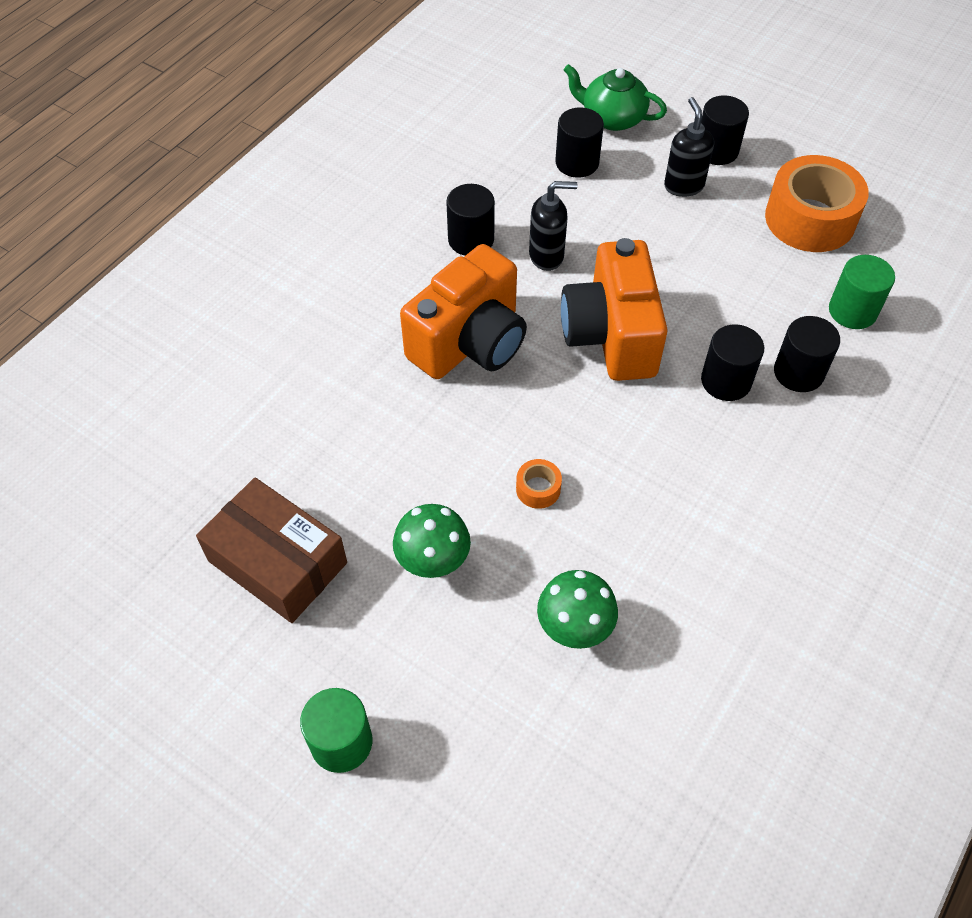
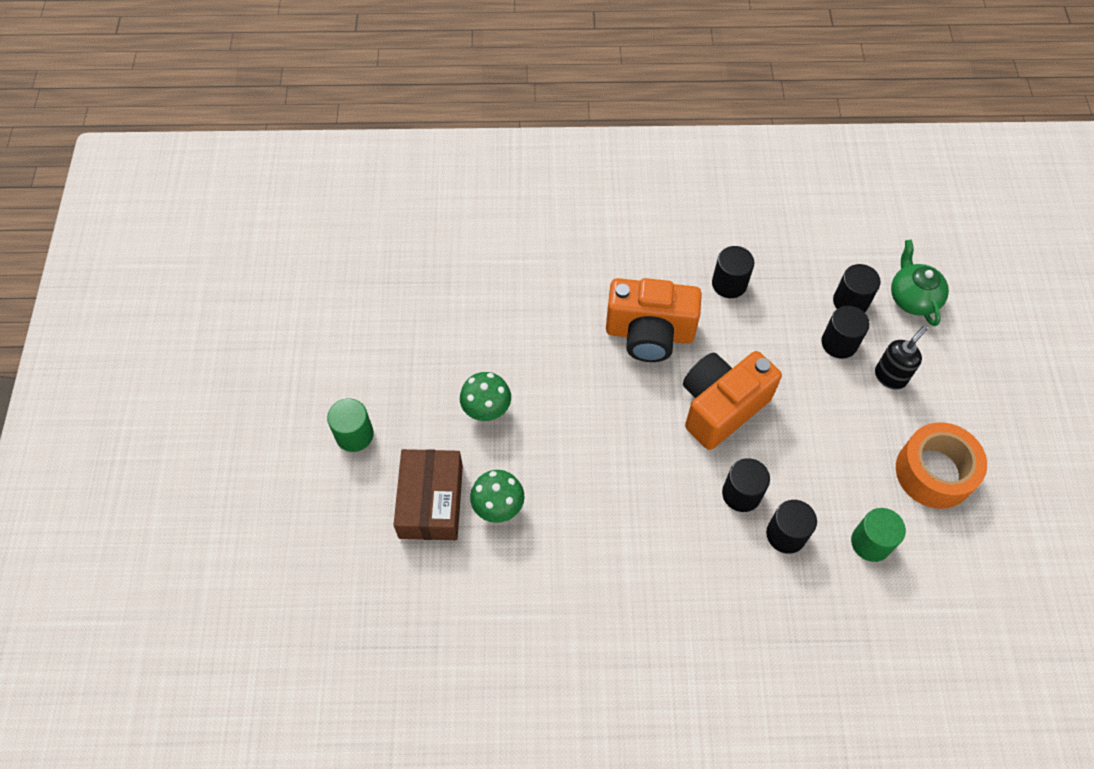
camera: 55 degrees right, 5 degrees up
(278, 562) = (432, 336): brown box -> brown box (431, 501)
(538, 489) = (575, 434): orange tape -> none
(547, 256) = (753, 333): black soap dispenser -> none
(716, 150) = (944, 378): black cylinder -> black cylinder (839, 343)

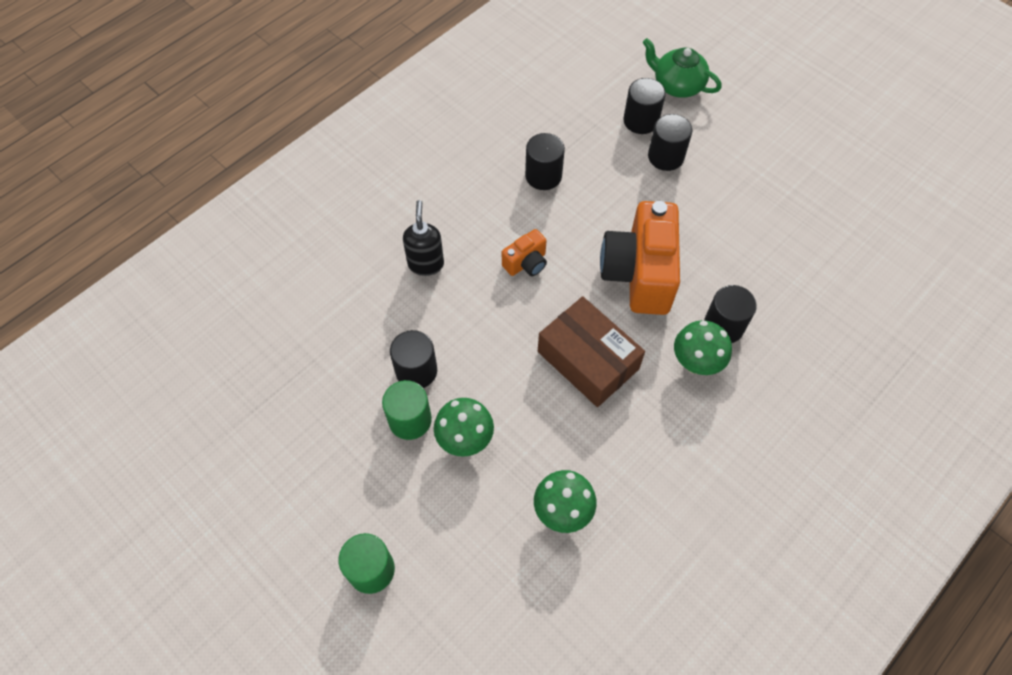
camera: 45 degrees left, 0 degrees up
(431, 501) = (502, 561): brown box -> brown box (588, 360)
(649, 333) = (526, 263): orange camera -> orange camera, size x0.47
(692, 499) = (696, 363): none -> green mushroom
(786, 534) = (784, 328): black cylinder -> black cylinder (416, 371)
(871, 542) = (840, 281): green cylinder -> green cylinder (410, 420)
(890, 376) = (723, 152): black soap dispenser -> black soap dispenser (426, 264)
(934, 472) = (822, 196): orange tape -> none

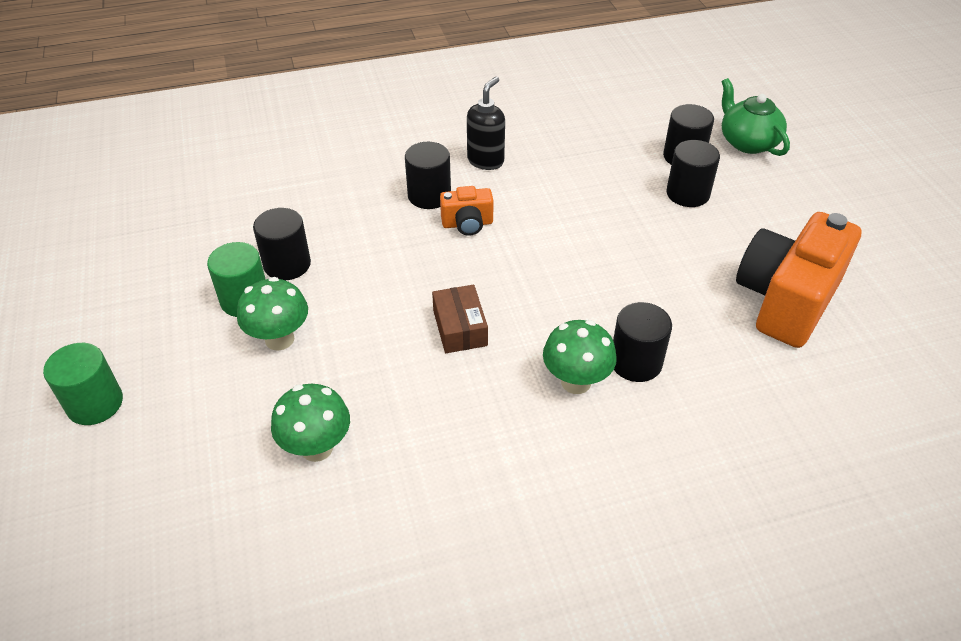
camera: 30 degrees right, 15 degrees down
(426, 264) = (372, 188): black soap dispenser -> black soap dispenser (486, 161)
(543, 176) = (544, 164): black cylinder -> black cylinder (429, 195)
(588, 360) = (460, 328): brown box -> brown box, size x0.58
(639, 274) = (577, 278): orange camera -> orange camera (785, 300)

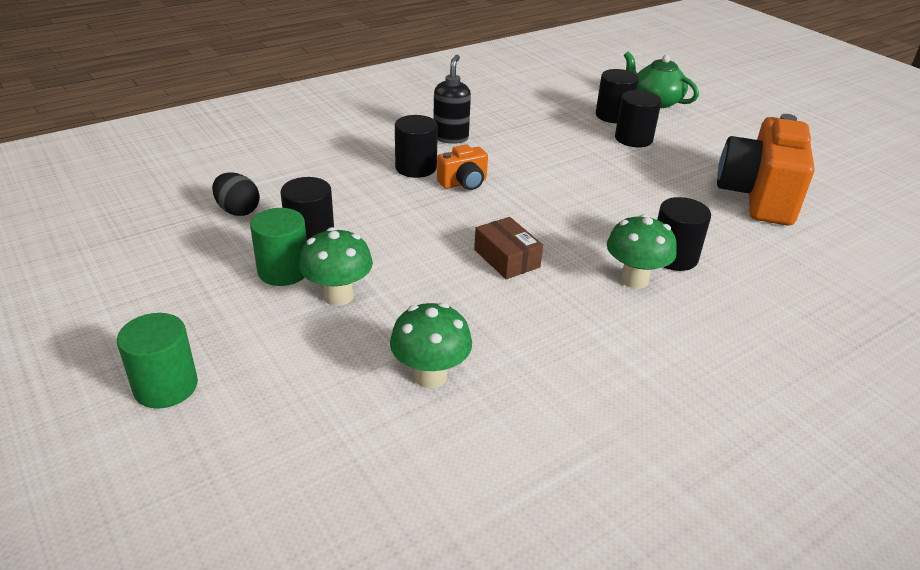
camera: 20 degrees left, 10 degrees down
(237, 220) = (238, 211): none -> black egg

